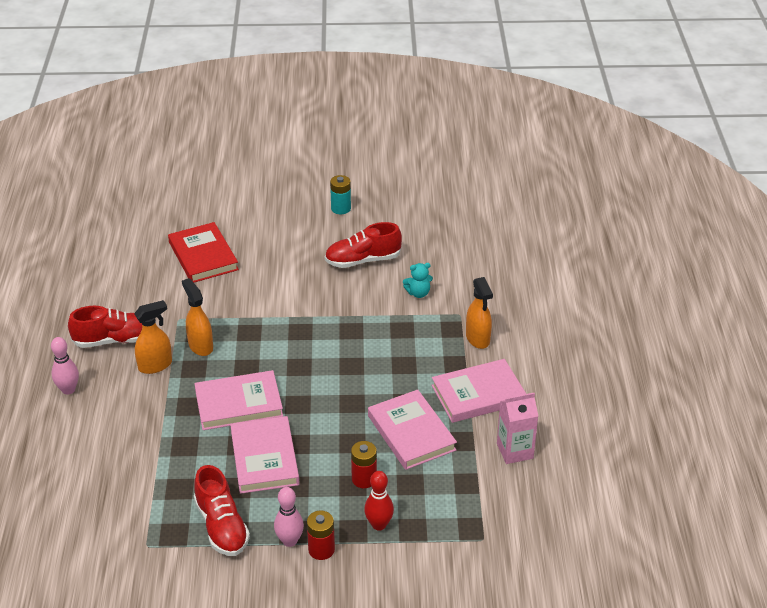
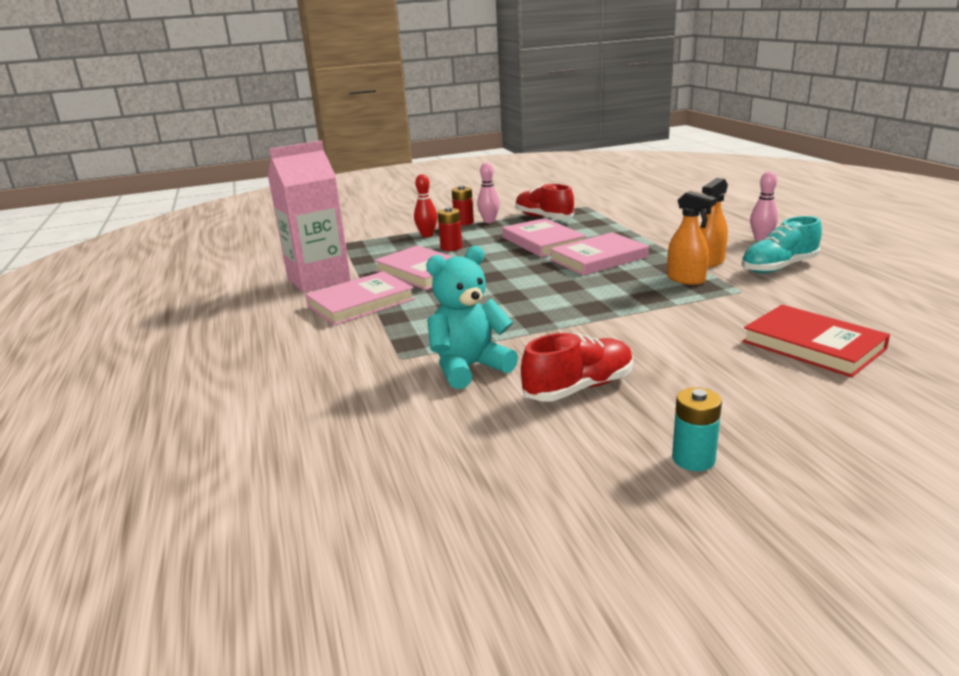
camera: 165 degrees right, 15 degrees down
(115, 340) = (778, 267): red shoe -> turquoise shoe
(418, 293) = (469, 368): turquoise teddy bear -> turquoise teddy bear, size x1.94
(478, 339) = (370, 341): orange spray bottle -> none
(515, 451) = (318, 279): pink carton -> pink carton, size x1.74

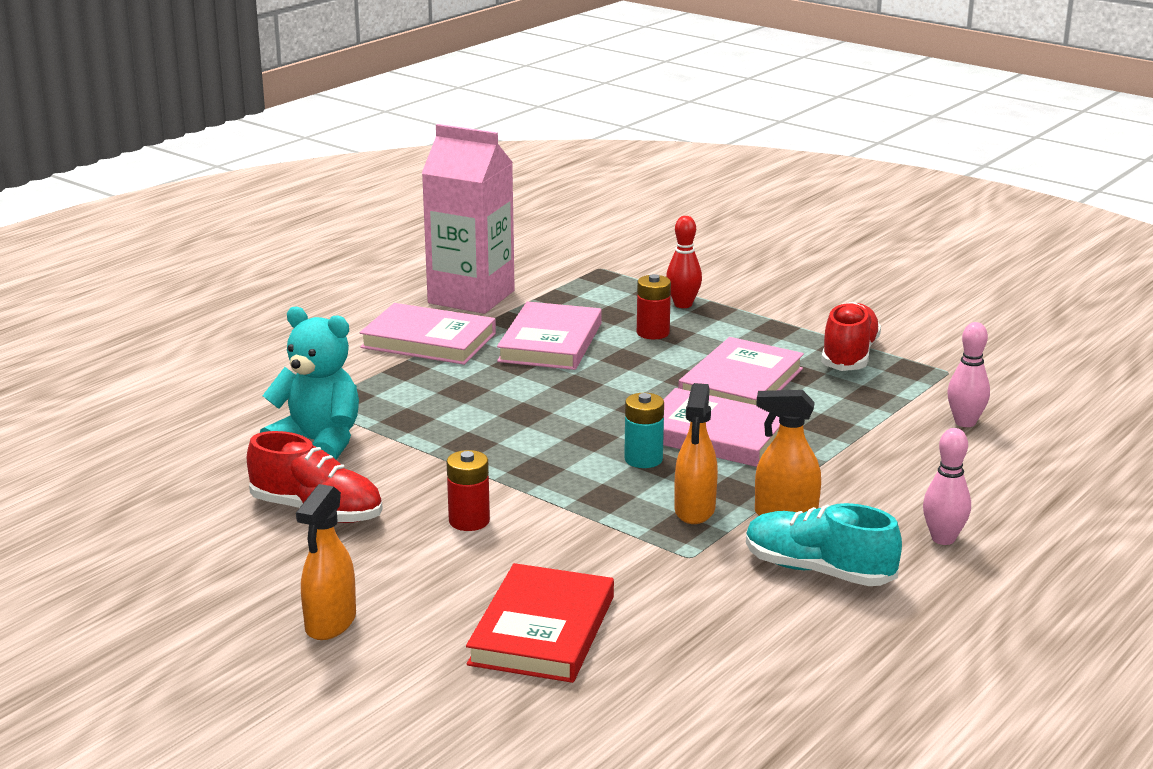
camera: 55 degrees right, 0 degrees up
(463, 222) = (762, 310): red battery -> red battery (469, 521)
(489, 221) = (787, 325): pink bowling pin -> pink bowling pin (965, 422)
(693, 459) = (215, 598): turquoise battery -> turquoise battery (643, 459)
(766, 415) = (330, 623): none -> orange spray bottle

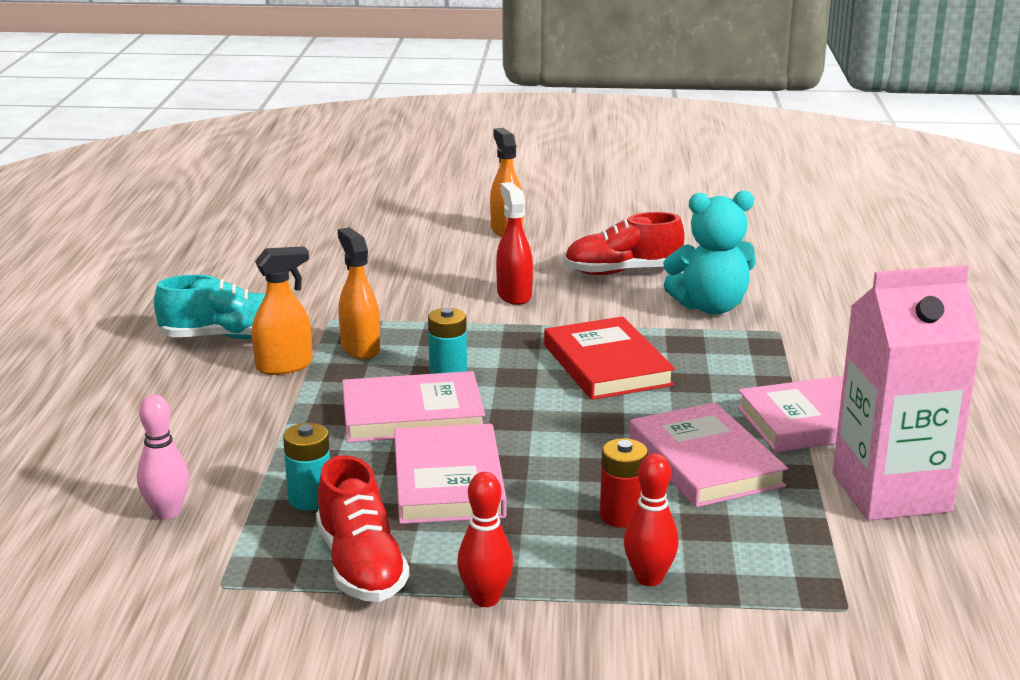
camera: 145 degrees right, 0 degrees up
(469, 521) = (514, 295): red battery -> red spray bottle
(542, 630) = (380, 259): red book -> red book (607, 365)
(789, 322) = (485, 599): none -> red bowling pin
(851, 400) = (310, 499): none -> turquoise battery
(943, 539) = (138, 387): pink bowling pin -> none

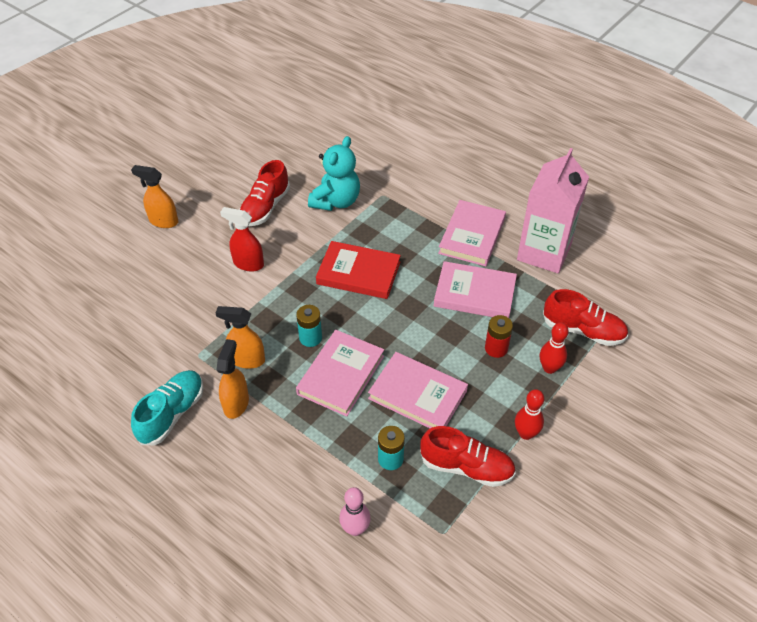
camera: 55 degrees left, 25 degrees up
(778, 586) = (583, 330): none -> red shoe

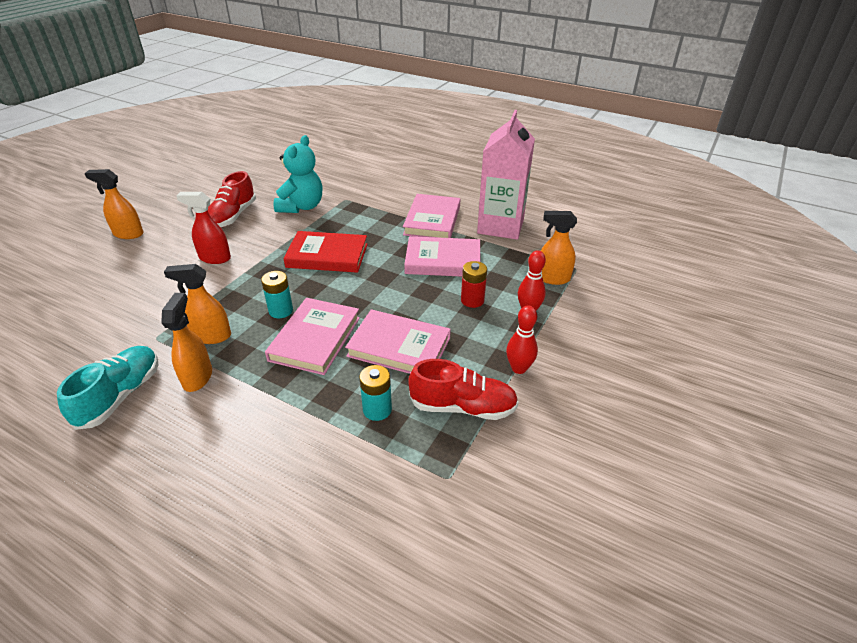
camera: 10 degrees left, 10 degrees down
(355, 529) = (343, 488): pink bowling pin -> none
(583, 330) = (552, 278): red shoe -> orange spray bottle

